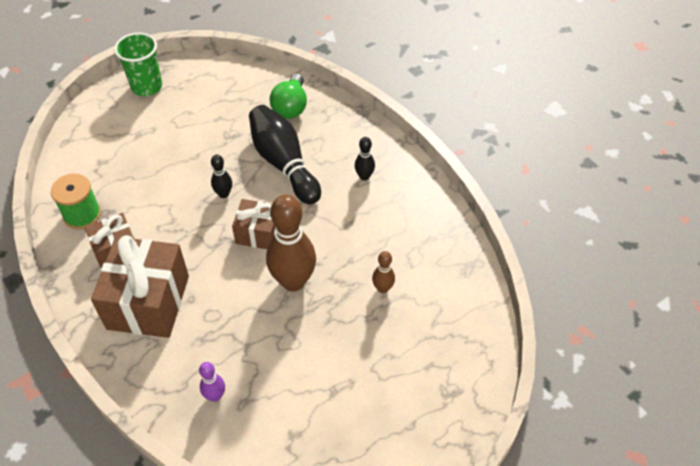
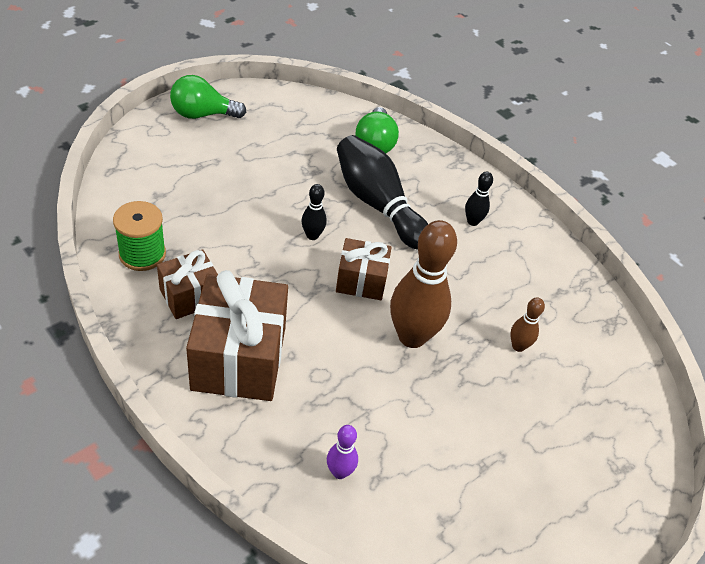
camera: 10 degrees left, 5 degrees down
(146, 86) = (202, 114): green cup -> green light bulb

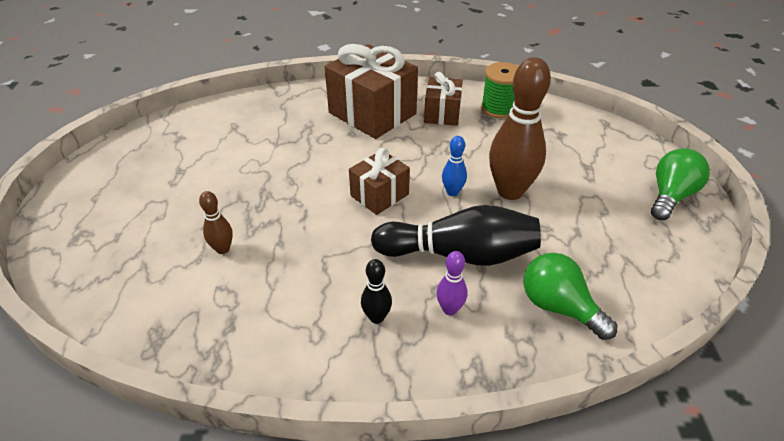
camera: 135 degrees right, 5 degrees down
(312, 235) = (452, 192): black bowling pin -> blue bowling pin
(339, 472) = (256, 116): purple bowling pin -> purple bowling pin (449, 309)
(412, 336) = (302, 194): brown bowling pin -> brown bowling pin (510, 191)

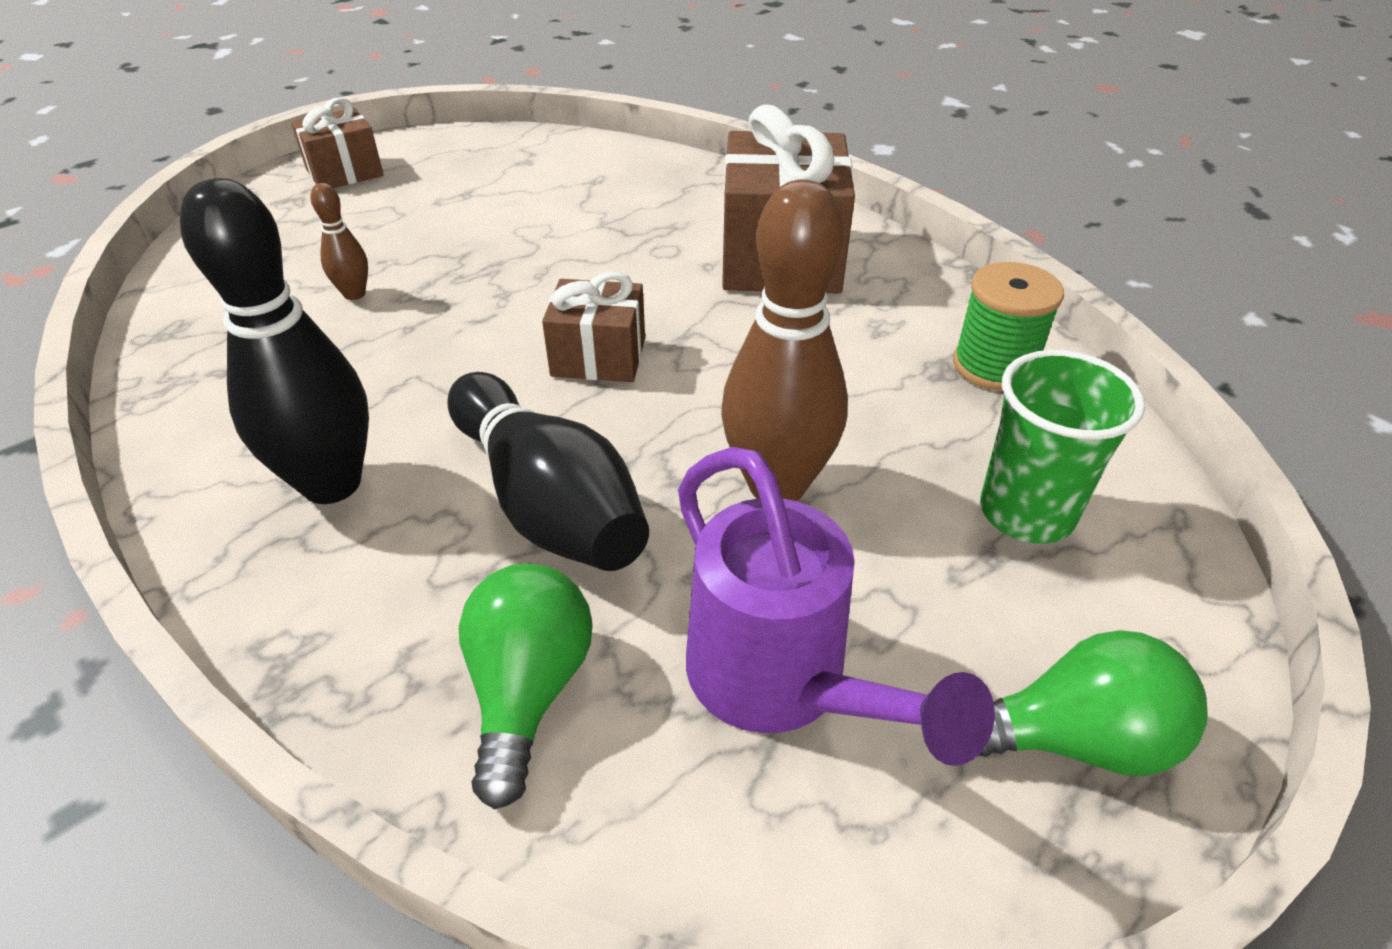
camera: 50 degrees right, 0 degrees up
(376, 317) = (332, 484): black bowling pin -> black bowling pin, size x2.14
(442, 113) = (882, 317): brown gift -> brown gift (344, 172)
(449, 309) = (409, 551): purple bowling pin -> none
(452, 192) = (693, 423): blue bowling pin -> none
(575, 147) = (1026, 512): none -> green cup
(604, 242) = (781, 683): none -> purple watering can

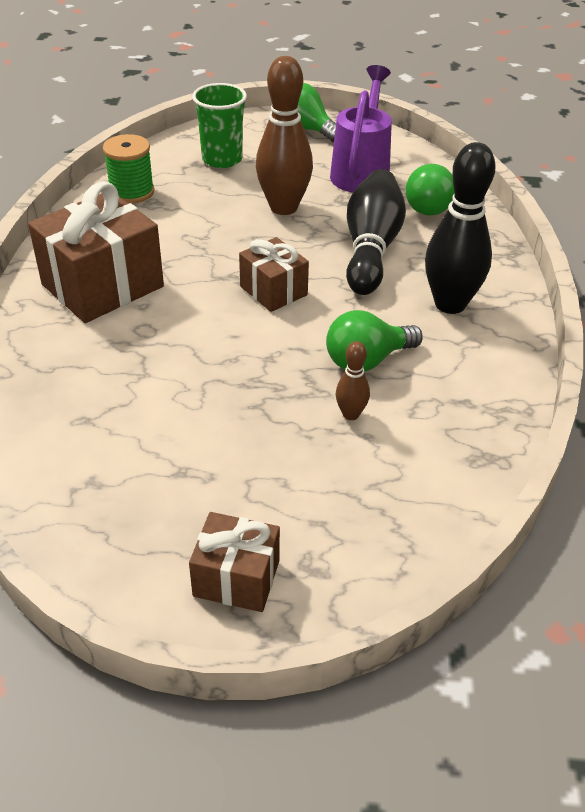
camera: 135 degrees left, 0 degrees up
(387, 348) = (367, 360): none -> green light bulb

